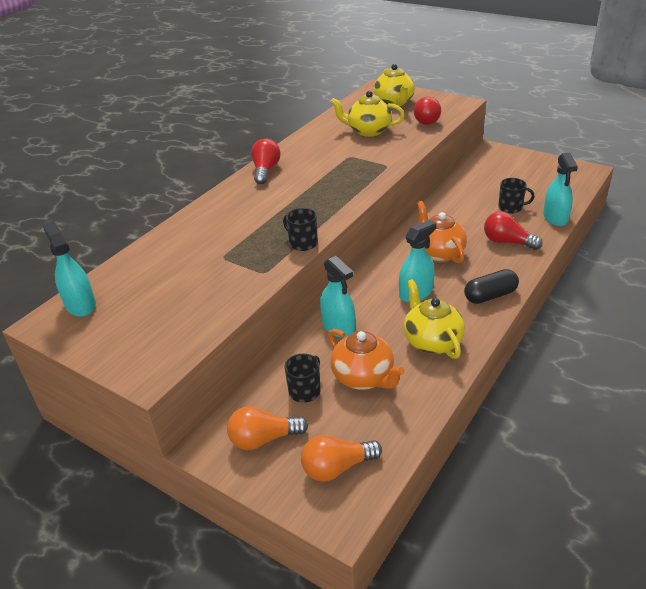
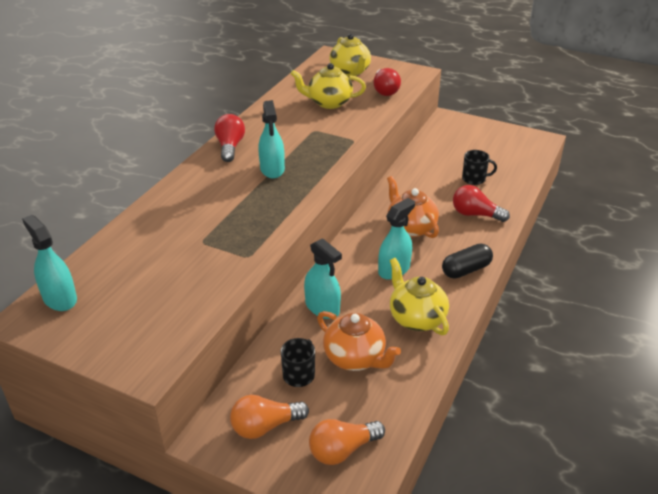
camera: 10 degrees left, 0 degrees up
(302, 243) = (282, 224): black mug -> none
(555, 218) = (517, 188): turquoise spray bottle -> turquoise spray bottle (272, 169)

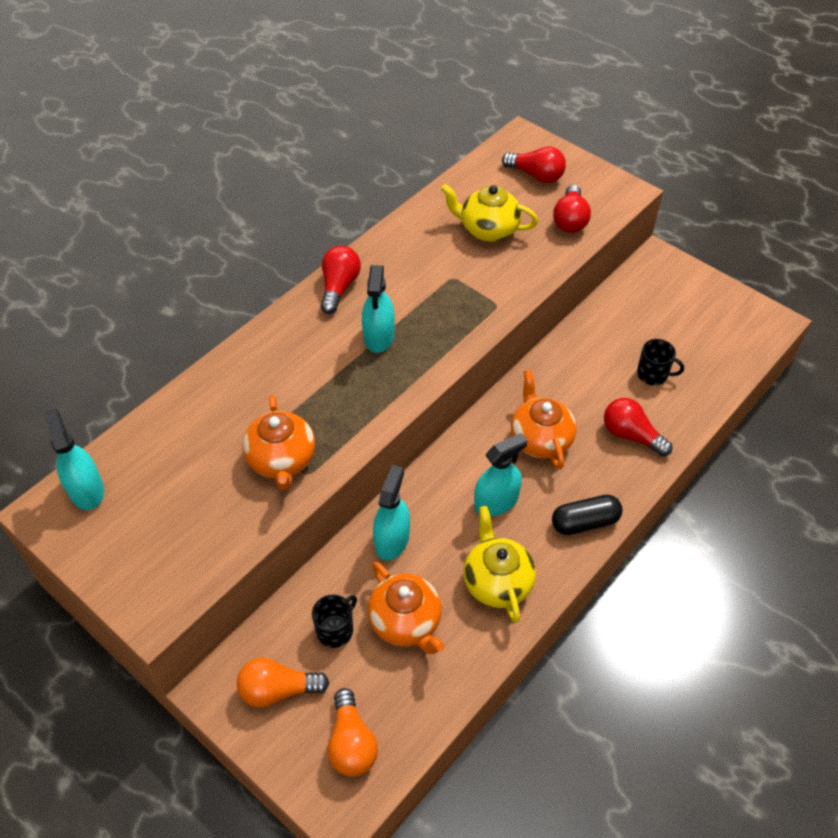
camera: 15 degrees right, 15 degrees up
(223, 252) = (282, 460): none -> orange teapot
(322, 307) = (392, 540): turquoise spray bottle -> turquoise spray bottle turned 135 degrees counterclockwise
(342, 450) = (351, 743): orange light bulb -> orange light bulb turned 90 degrees counterclockwise
(350, 72) = (536, 175): yellow teapot -> red light bulb

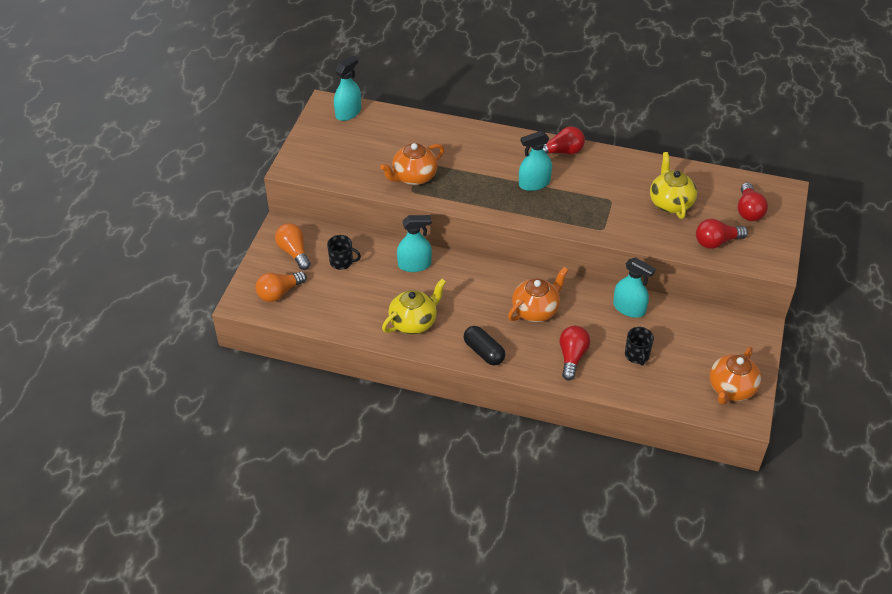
camera: 65 degrees right, 5 degrees down
(406, 622) = (363, 290): orange teapot -> orange teapot (731, 389)
(496, 502) = (472, 303): turquoise spray bottle -> turquoise spray bottle (629, 308)

